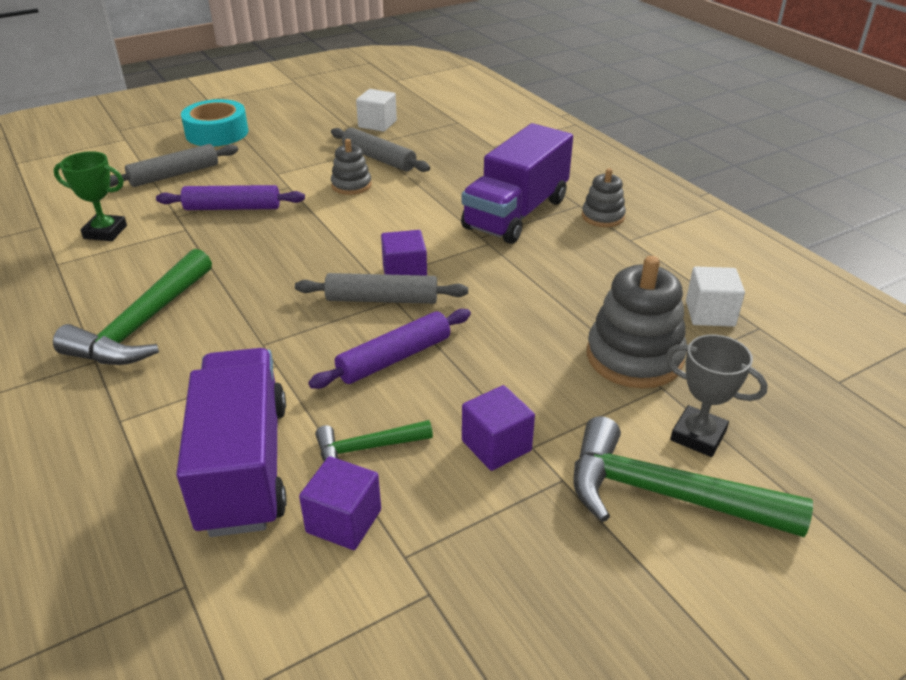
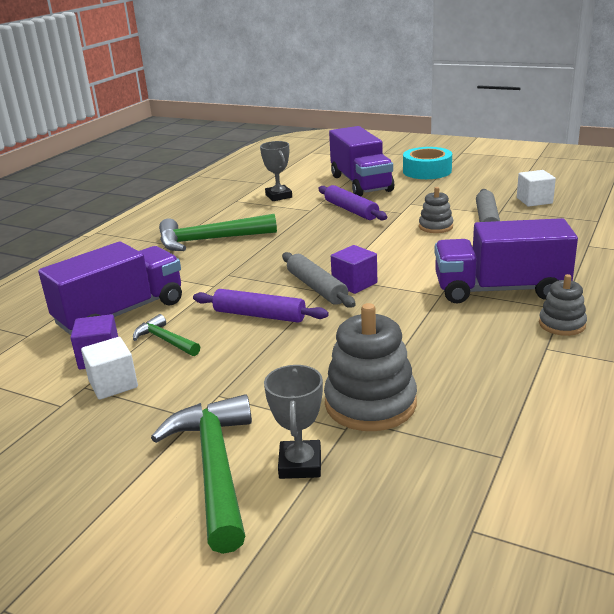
camera: 60 degrees right, 10 degrees down
(105, 232) = (278, 196): green trophy -> grey trophy
(174, 175) = (361, 183): grey rolling pin -> purple truck
(496, 445) = (207, 381): purple cube -> none
(710, 313) = (486, 422): white cube -> white cube (113, 384)

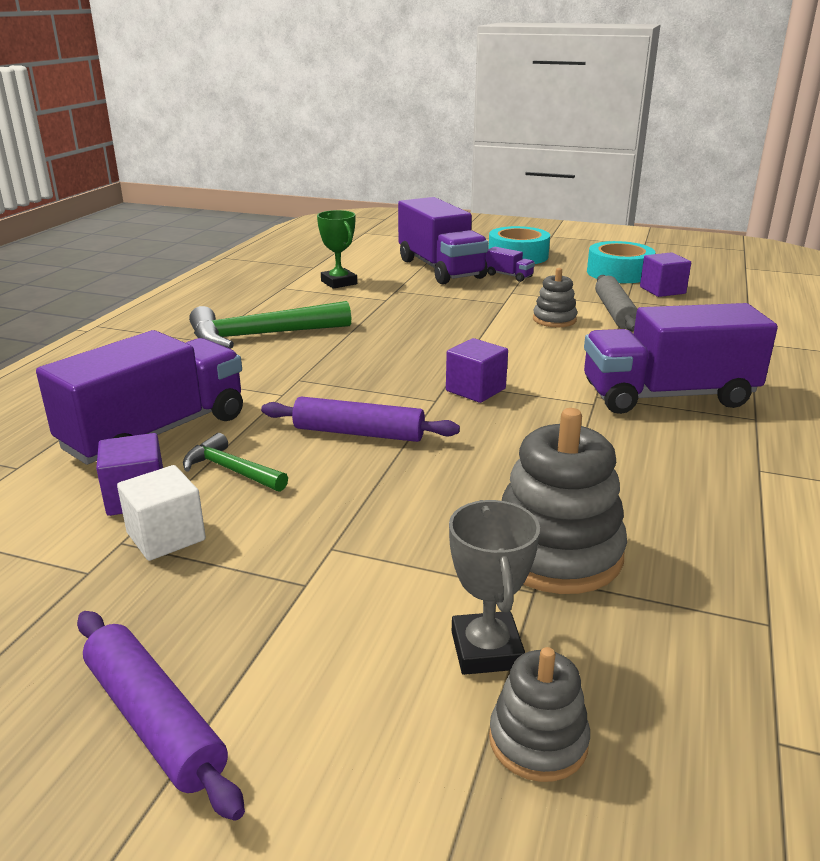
camera: 10 degrees left, 0 degrees up
(215, 467) = (358, 661): green hammer -> none
(278, 196) = (339, 282): grey trophy -> green trophy
(316, 288) = (426, 395): grey rolling pin -> none
(351, 210) = (439, 300): purple rolling pin -> purple rolling pin (154, 720)
(413, 189) = (508, 276): none -> purple truck
(504, 185) = (619, 273): none -> turquoise tape
(534, 200) = (662, 290): white cube -> purple cube
(562, 324) = (765, 438): grey stacking toy -> grey stacking toy (538, 741)

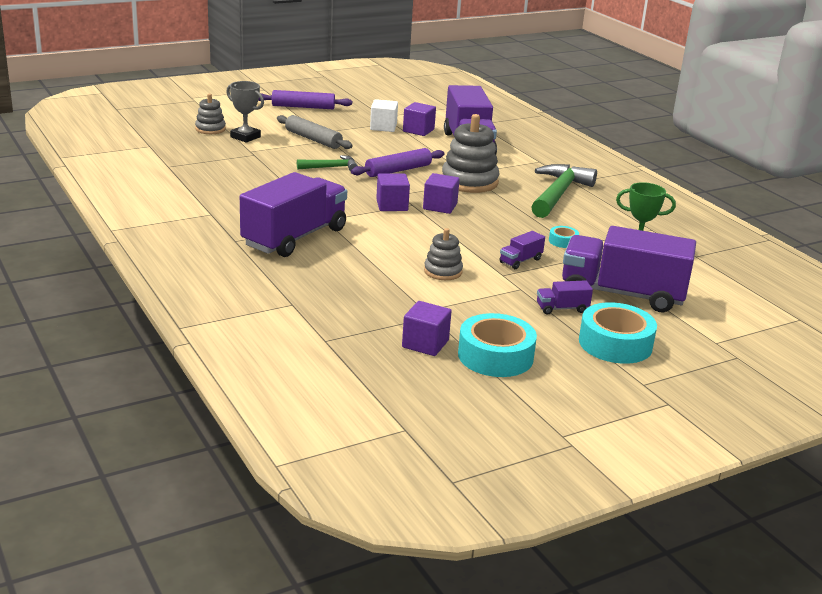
camera: 130 degrees right, 0 degrees up
(231, 470) = (410, 145): green hammer -> green hammer (331, 167)
(385, 304) = (563, 241): none -> turquoise tape
(421, 369) = (440, 206): none -> purple cube
(463, 305) = (520, 261): none -> purple truck
(556, 553) = (257, 161): grey stacking toy -> grey stacking toy (469, 182)
(615, 312) = (419, 297): grey rolling pin -> grey rolling pin (313, 139)

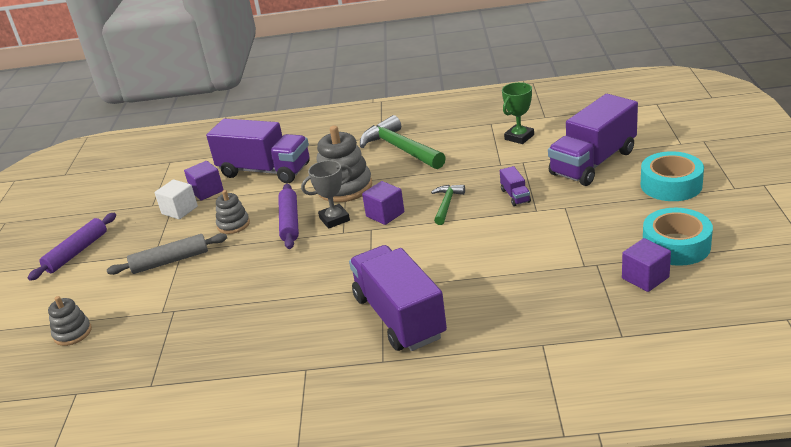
camera: 55 degrees left, 5 degrees up
(245, 137) = (120, 309): grey trophy -> grey trophy (334, 219)
(331, 167) = (250, 262): green hammer -> green hammer (447, 204)
(392, 205) = (365, 241): purple cube -> none
(443, 271) = (516, 240): grey stacking toy -> grey stacking toy (233, 224)
(562, 308) = (607, 195): purple truck -> none
(563, 241) = (490, 167): turquoise tape -> none

